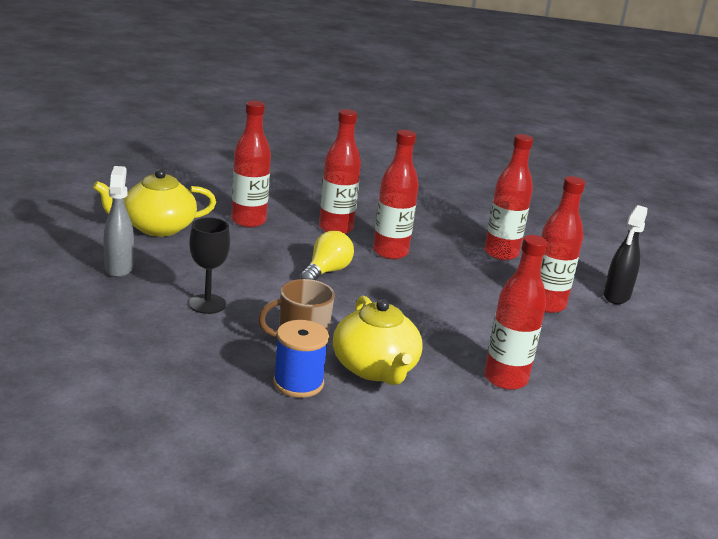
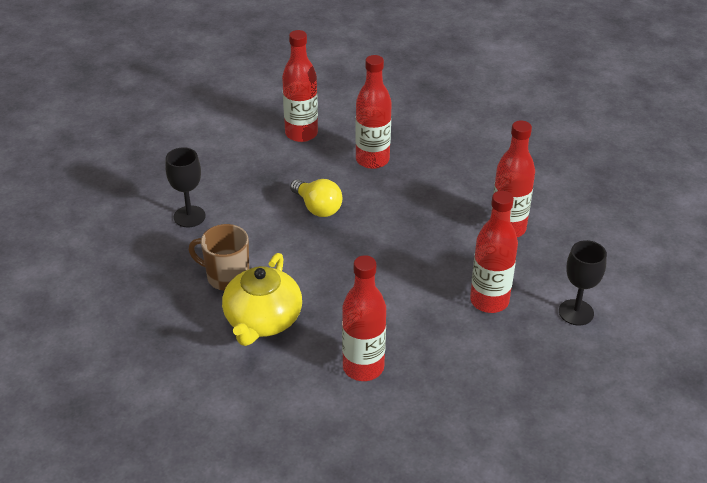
camera: 35 degrees right, 15 degrees up
(119, 268) = (154, 161): grey spray bottle -> none
(157, 227) = (219, 124): yellow teapot -> none
(298, 383) = (190, 315): blue spool -> none
(326, 271) = (317, 208): yellow light bulb -> yellow light bulb turned 75 degrees clockwise
(390, 252) = (397, 200): red bottle -> none
(616, 296) = (576, 312): black spray bottle -> black goblet

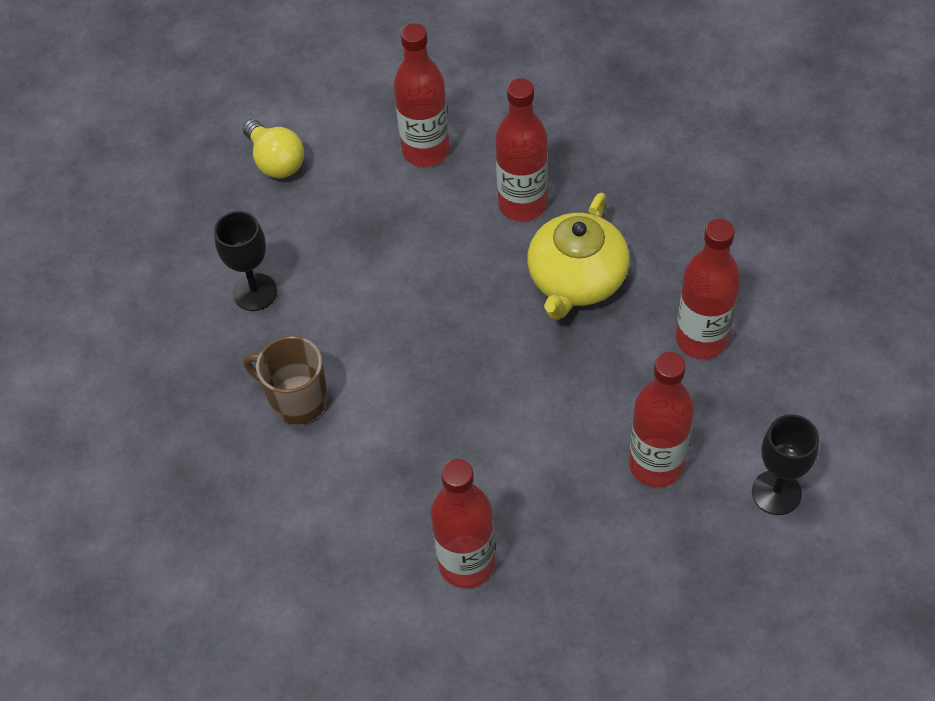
camera: 10 degrees right, 15 degrees up
(262, 320) = (339, 476): yellow teapot -> yellow teapot (576, 280)
(317, 208) = (434, 287): yellow light bulb -> yellow light bulb (276, 161)

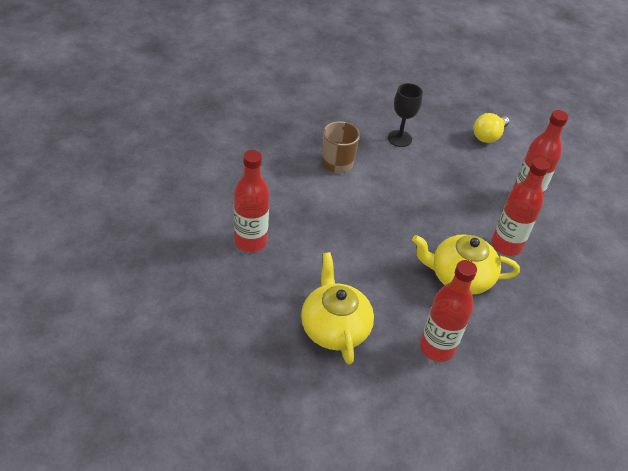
camera: 70 degrees right, 10 degrees down
(656, 464) = (334, 327): red bottle -> yellow teapot
(776, 492) = (328, 397): black goblet -> none

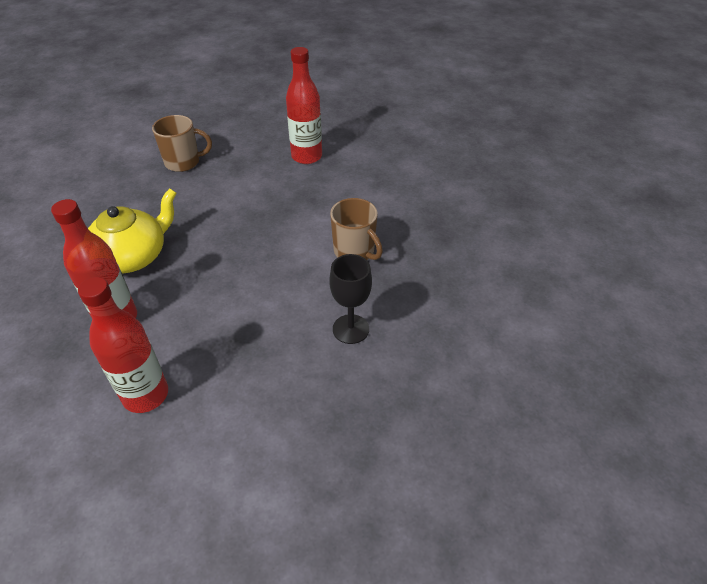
camera: 130 degrees right, 0 degrees up
(334, 327) = (183, 162): yellow teapot -> brown mug
(437, 348) = (101, 203): red bottle -> none
(488, 136) = (276, 442): yellow light bulb -> none

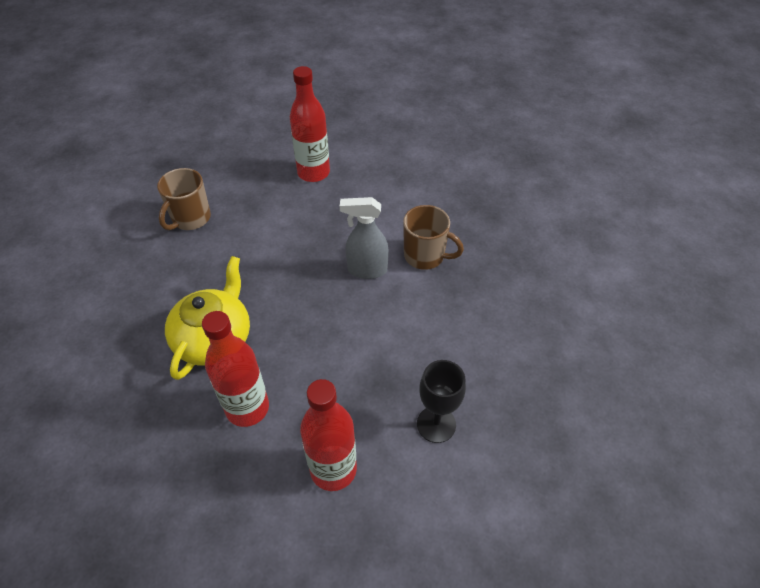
camera: 25 degrees left, 5 degrees up
(183, 162) = (190, 218): brown mug -> brown mug turned 150 degrees clockwise
(294, 246) = (366, 270): none -> grey spray bottle
(350, 329) = (471, 331): black goblet -> black goblet (436, 424)

